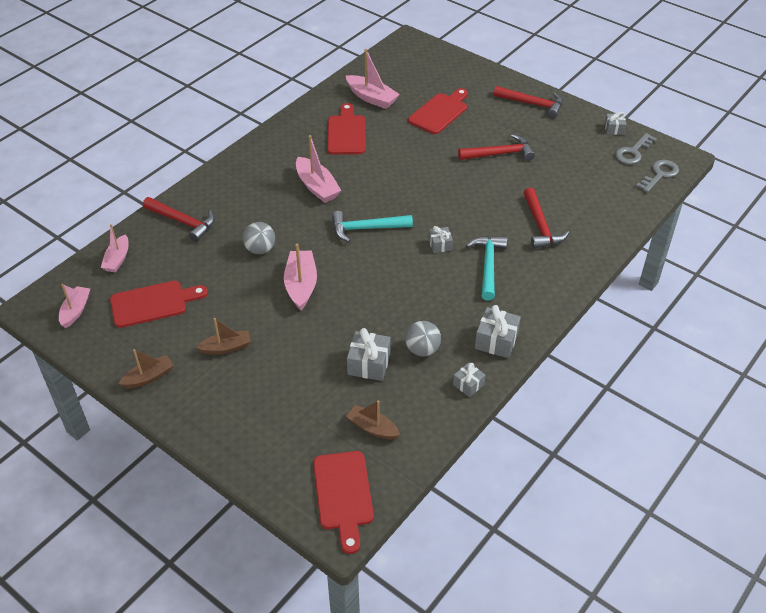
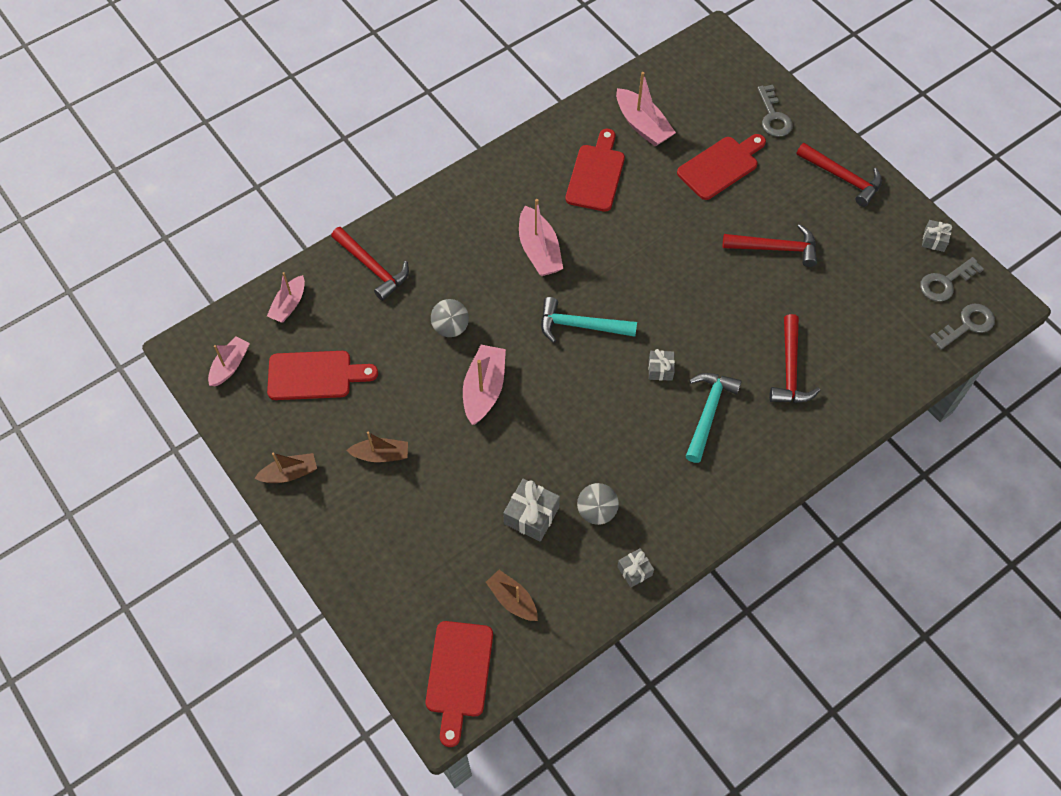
camera: 15 degrees right, 15 degrees up
(467, 77) = (773, 116): none -> grey key
(496, 341) = (684, 520): grey gift -> none

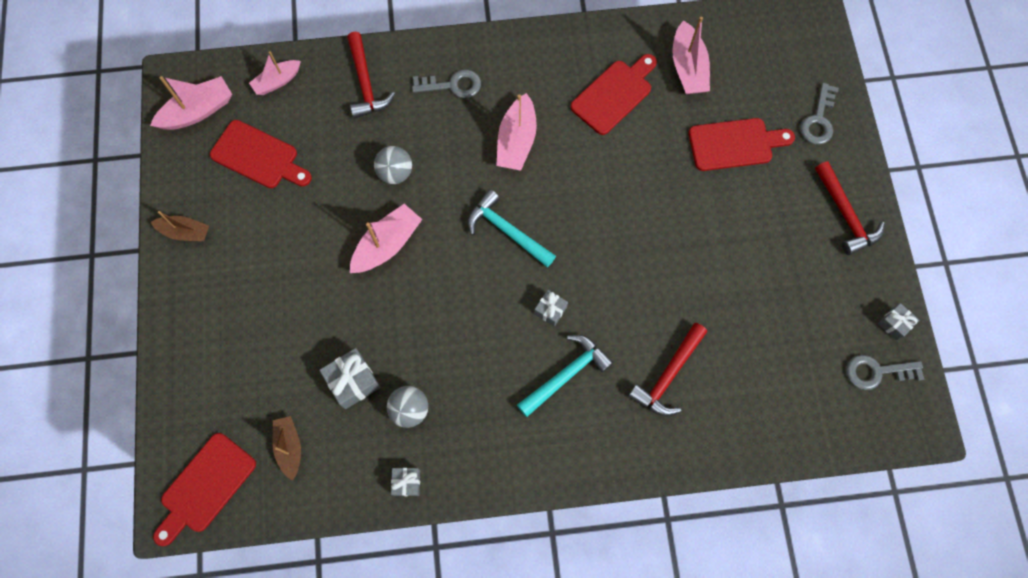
camera: 30 degrees right, 10 degrees up
(230, 365) = (198, 111): pink boat -> pink boat, size x1.50
(381, 455) = (266, 257): brown boat -> none
(776, 248) = (733, 251): red hammer -> none
(966, 325) = (868, 425): grey key -> grey key (452, 85)

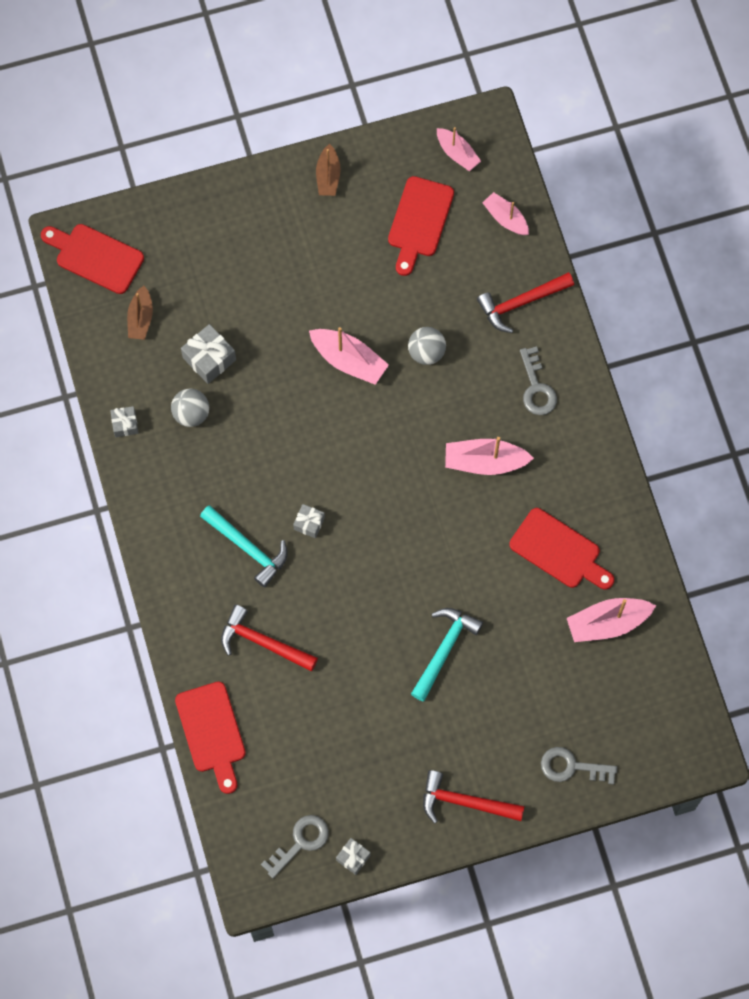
camera: 80 degrees right, 0 degrees up
(198, 111) = (457, 153): pink boat -> pink boat, size x0.67
(289, 447) = (140, 318): brown boat -> brown boat turned 120 degrees clockwise
(507, 231) = (384, 469): turquoise hammer -> turquoise hammer (444, 649)
(735, 144) = (524, 681): red cutting board -> red cutting board (211, 732)
(845, 215) = (464, 802): red hammer -> red hammer turned 45 degrees clockwise
(877, 372) = (300, 843): grey key -> grey key turned 60 degrees clockwise

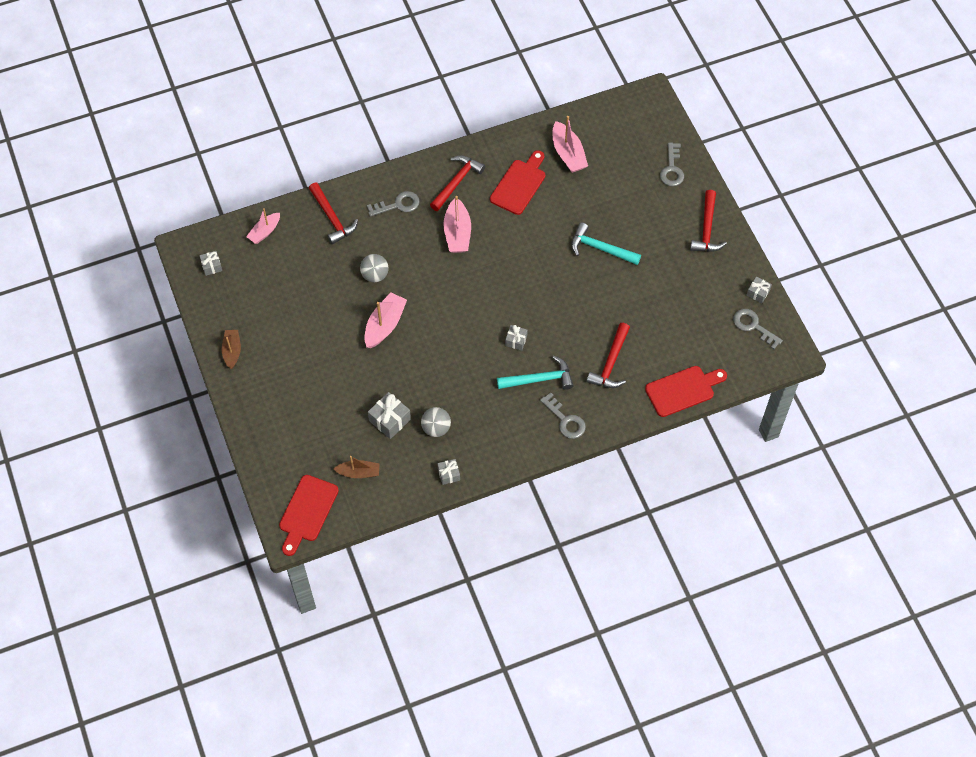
camera: 95 degrees left, 10 degrees down
(185, 574) = (565, 420): none -> grey key
(248, 548) = (539, 379): turquoise hammer -> turquoise hammer turned 45 degrees clockwise
(328, 176) = (232, 351): brown boat -> brown boat turned 90 degrees counterclockwise
(419, 221) = (269, 287): red cutting board -> none
(457, 153) = (211, 266): pink boat -> grey gift
(569, 467) = (457, 182): none -> red hammer

